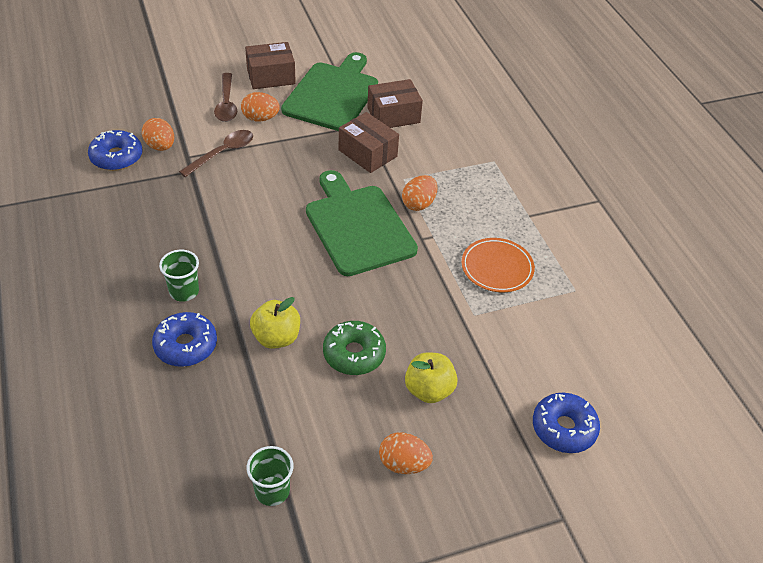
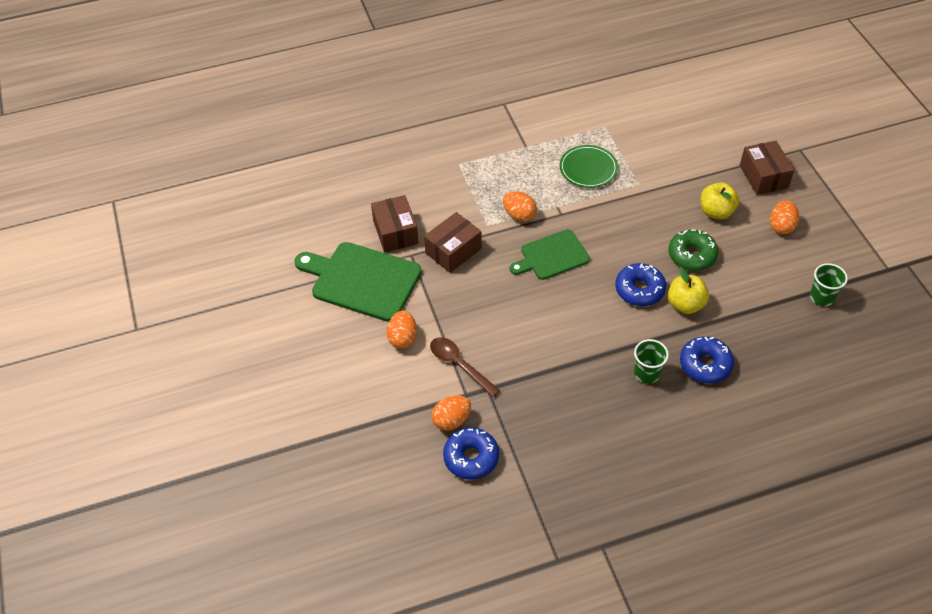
camera: 85 degrees left, 5 degrees up
(226, 104) = (379, 370): brown spoon -> none
(271, 76) = (330, 334): brown box -> brown box (763, 176)
(358, 226) = (552, 256): green cutting board -> green cutting board, size x0.63
(497, 267) = (588, 168): orange plate -> green plate
(563, 428) = (732, 143): blue donut -> blue donut (639, 290)

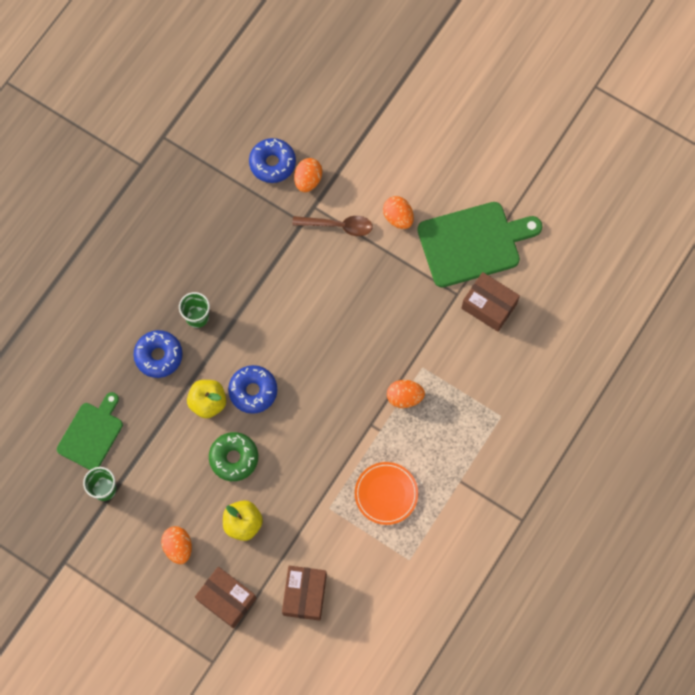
camera: 140 degrees right, 20 degrees up
(453, 251) = (427, 322): brown box -> brown box (305, 595)
(552, 256) = (346, 374): green cutting board -> green cutting board (91, 434)
(588, 168) = (386, 494): green plate -> orange plate

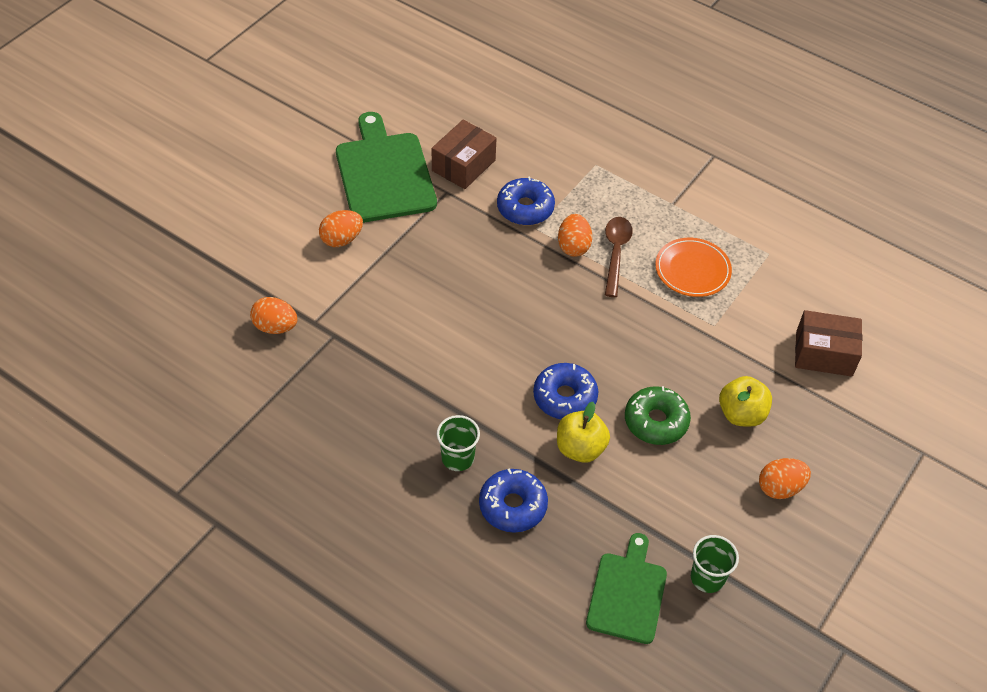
camera: 90 degrees left, 20 degrees down
(91, 434) = (627, 594): green cutting board -> green cutting board turned 75 degrees clockwise
(226, 599) = (841, 435): brown box -> none
(272, 163) = (244, 364): blue donut -> blue donut (525, 208)
(338, 226) = (344, 298): brown spoon -> brown spoon (616, 253)

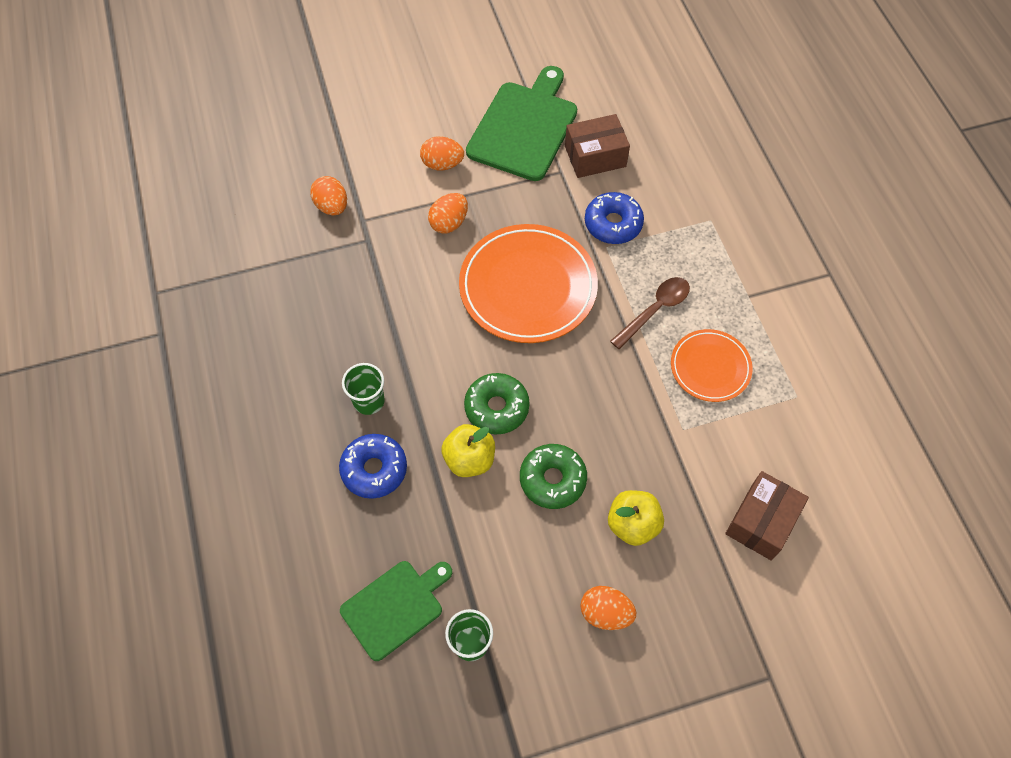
camera: 40 degrees right, 10 degrees up
(503, 293) = (528, 287): none -> orange plate
(565, 397) = (496, 408): blue donut -> green donut
(573, 246) = (623, 282): orange egg -> orange egg (449, 223)
(824, 353) = (761, 522): brown box -> brown box turned 75 degrees clockwise

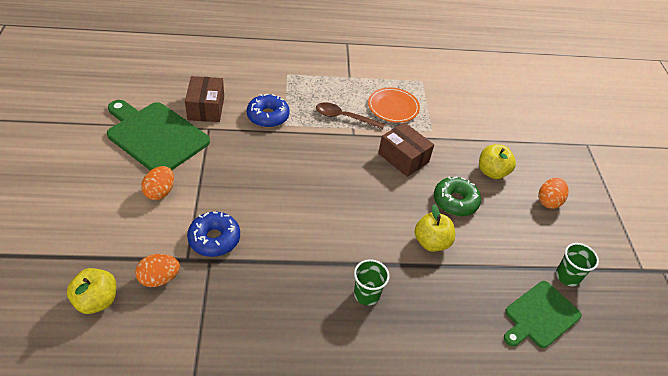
camera: 80 degrees left, 15 degrees down
(293, 169) = (97, 301): none -> yellow apple
(374, 469) = (428, 304): blue donut -> blue donut (214, 239)
(395, 607) = (540, 316): green cutting board -> green cutting board turned 105 degrees counterclockwise
(449, 223) = (221, 202): orange egg -> none
(496, 408) = (394, 216): green donut -> none
(528, 287) = (300, 173): orange plate -> none
(655, 310) = (344, 117): brown spoon -> brown spoon turned 45 degrees counterclockwise
(761, 522) = (497, 118): brown box -> brown box (403, 158)

